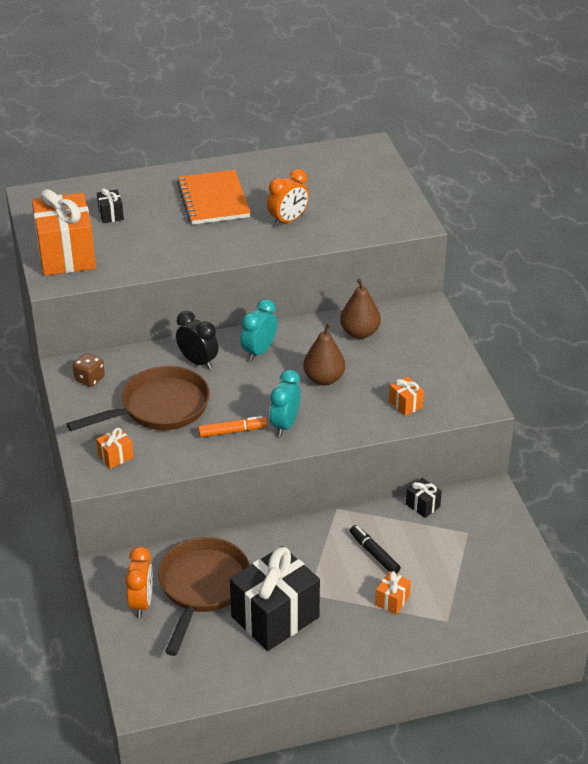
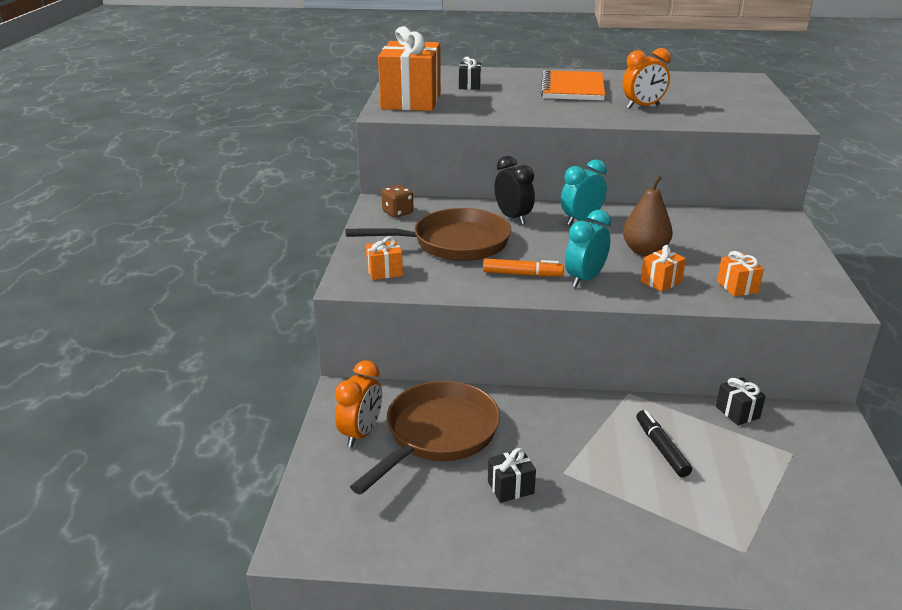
camera: 20 degrees right, 10 degrees down
(275, 617) = (510, 487): black gift -> black gift, size x0.42
(359, 333) = (698, 223): brown pear -> none
(392, 600) = (671, 507): orange gift -> orange gift (661, 281)

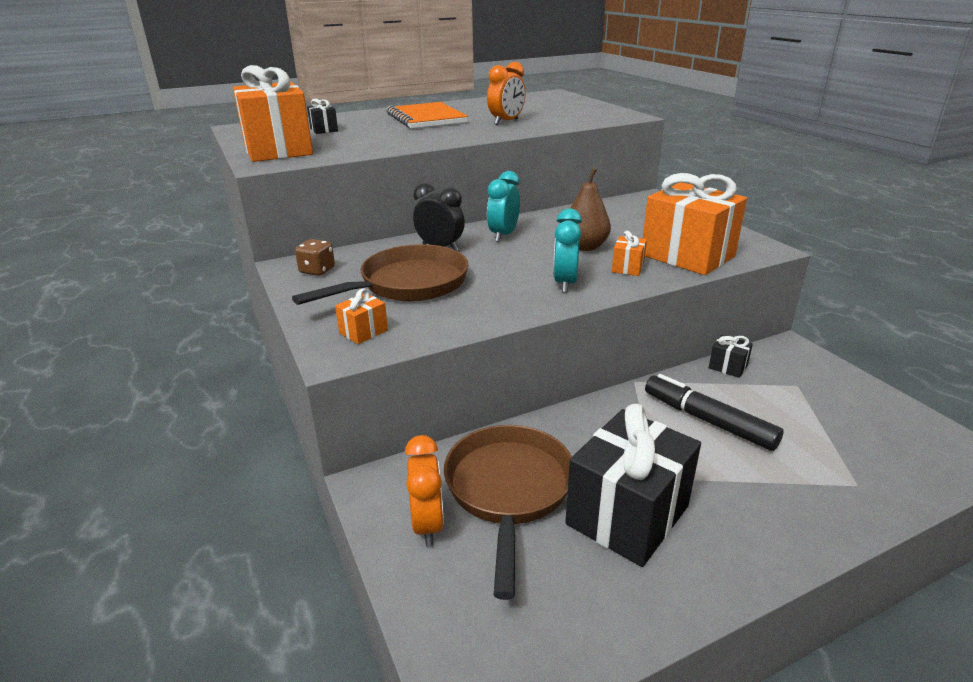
camera: 30 degrees left, 0 degrees up
(510, 487) = (627, 515): black gift -> black gift, size x2.37
(522, 274) = (505, 294): orange marker -> none
(661, 448) = (708, 420): black marker -> black marker, size x1.54
(737, 287) = (687, 256): orange gift -> orange gift, size x2.37

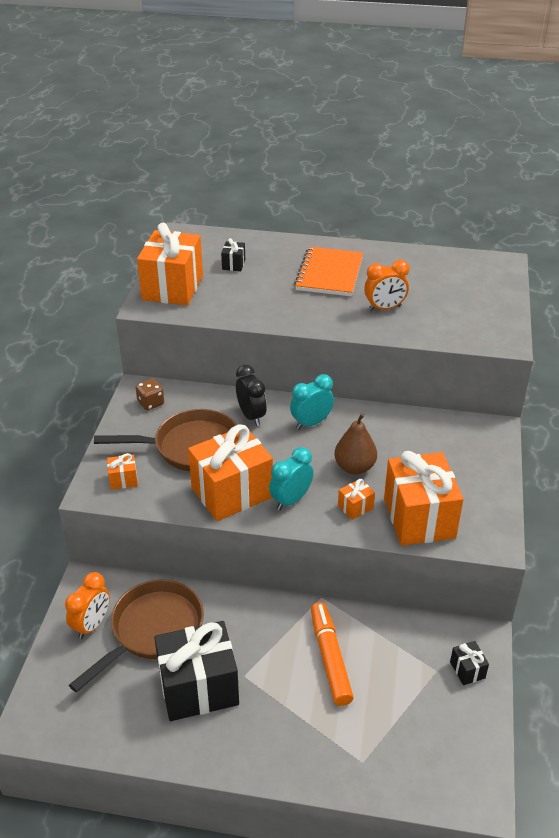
camera: 35 degrees right, 10 degrees up
(500, 298) = (232, 492): none -> orange gift
(708, 420) = (330, 658): black marker -> orange marker
(728, 367) = (406, 625): black gift -> black gift (467, 670)

